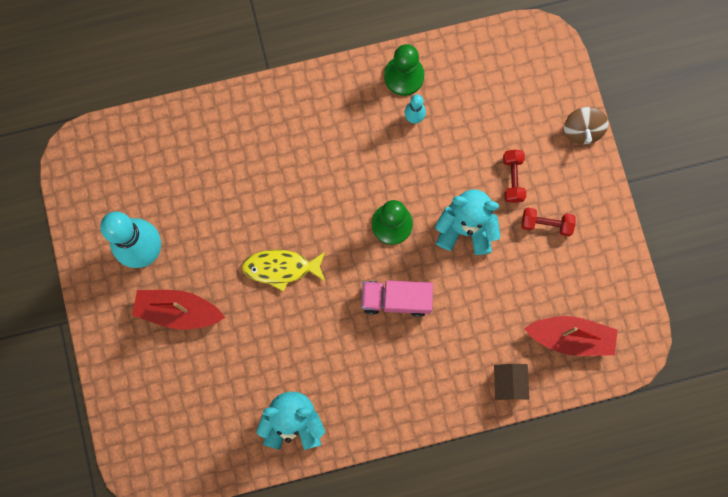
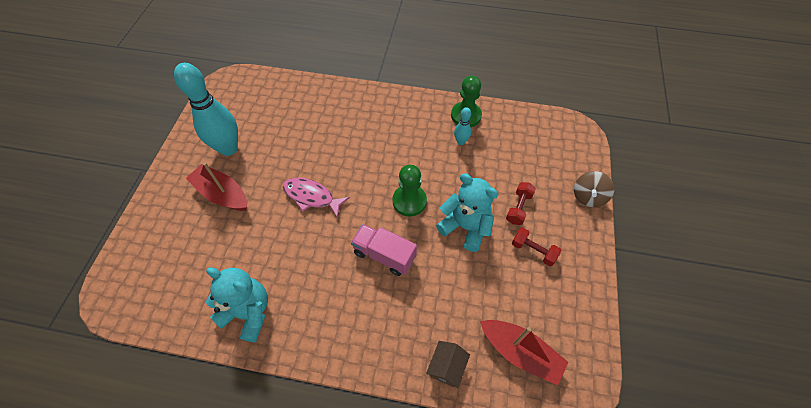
camera: 25 degrees right, 20 degrees down
(281, 268) = (311, 197): yellow fish -> pink fish

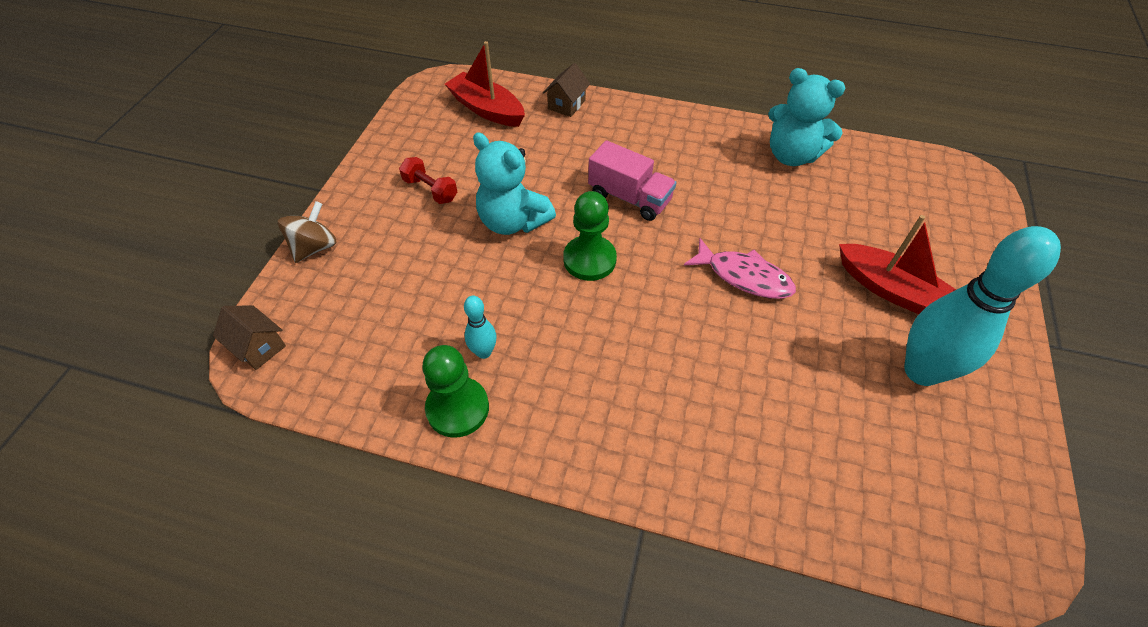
camera: 175 degrees left, 5 degrees down
(518, 208) = (427, 240): red dumbbell -> none
(580, 136) = (258, 347): none -> brown house

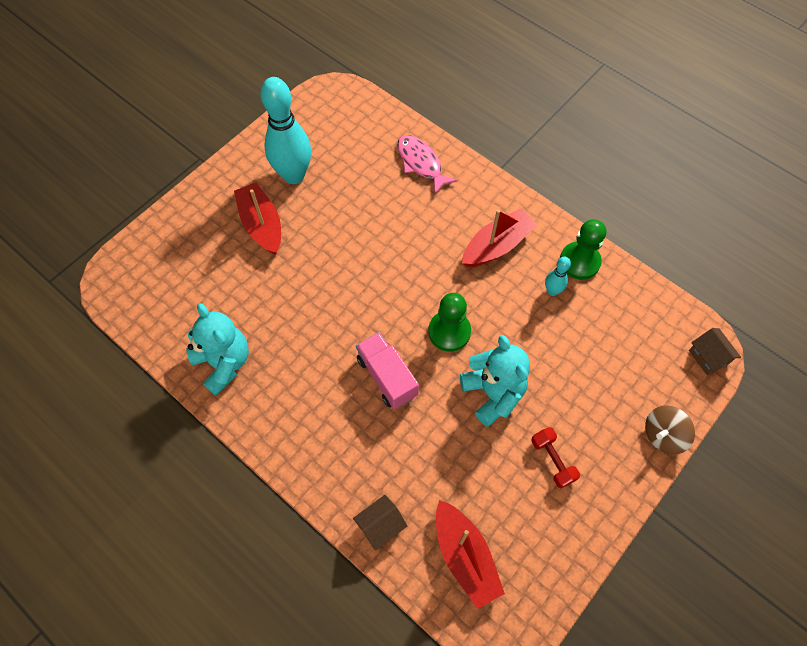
camera: 155 degrees left, 10 degrees up
(583, 384) = (496, 246): none -> red boat
(744, 276) = (349, 273): pink fish -> pink fish (421, 163)

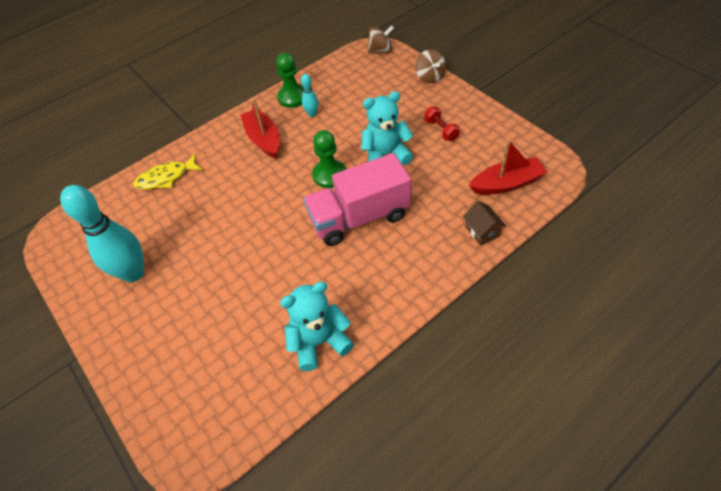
camera: 75 degrees left, 10 degrees down
(262, 225) = (178, 303): red boat -> none
(387, 377) = (359, 217): pink truck -> pink truck, size x1.61
(421, 163) = (166, 177): pink fish -> yellow fish
(552, 460) = (441, 130): red dumbbell -> red dumbbell turned 75 degrees clockwise
(708, 357) = (380, 50): brown house -> brown spinning top

